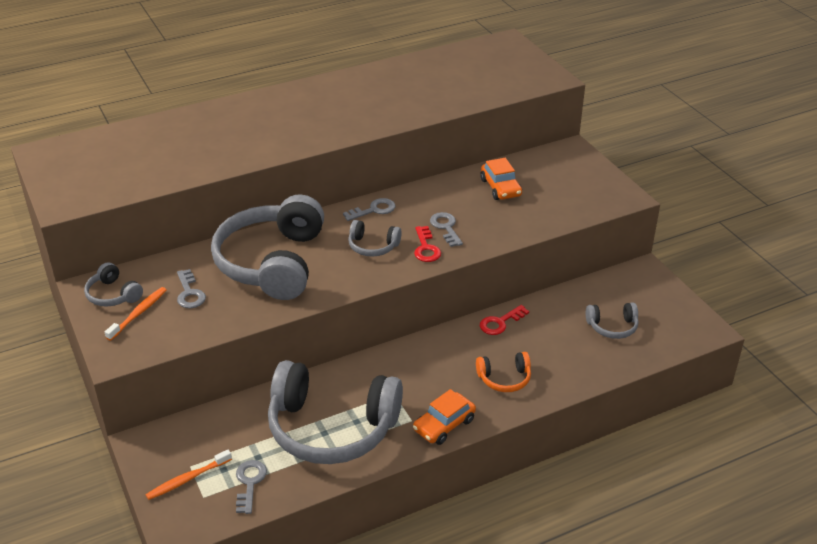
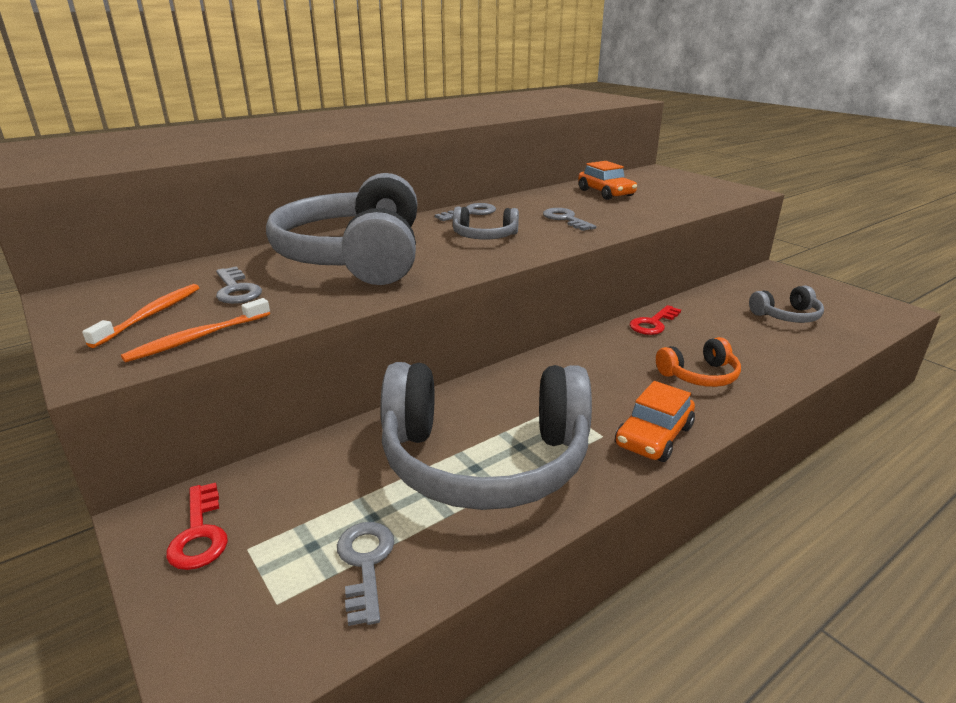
camera: 10 degrees left, 10 degrees down
(113, 295) = (112, 300): grey headphones -> none
(187, 479) = (243, 573): orange toothbrush -> orange toothbrush (197, 338)
(426, 248) = (552, 234): red key -> red key (199, 533)

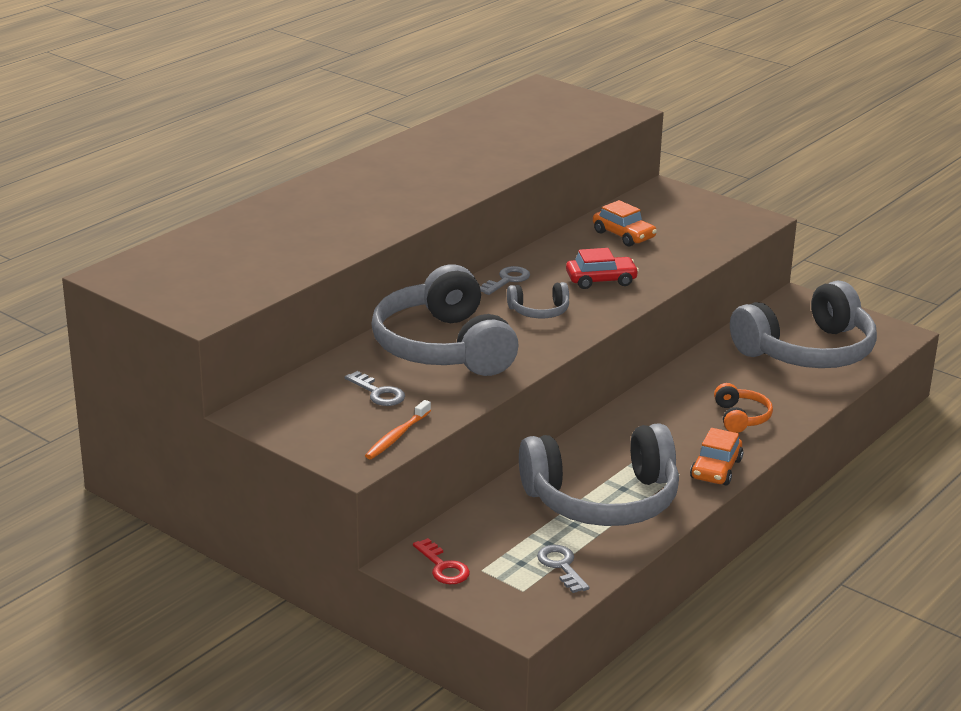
camera: 15 degrees left, 0 degrees up
(151, 315) = (339, 423): orange toothbrush -> none
(566, 219) = (601, 280): grey key -> red car
(653, 323) = (693, 372): red key -> none
(699, 375) = (741, 417): orange headphones -> orange headphones turned 60 degrees counterclockwise
(786, 316) = (807, 351): grey headphones -> grey headphones, size x2.30

